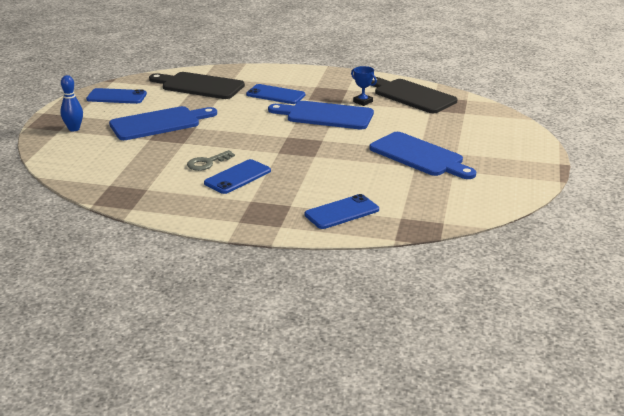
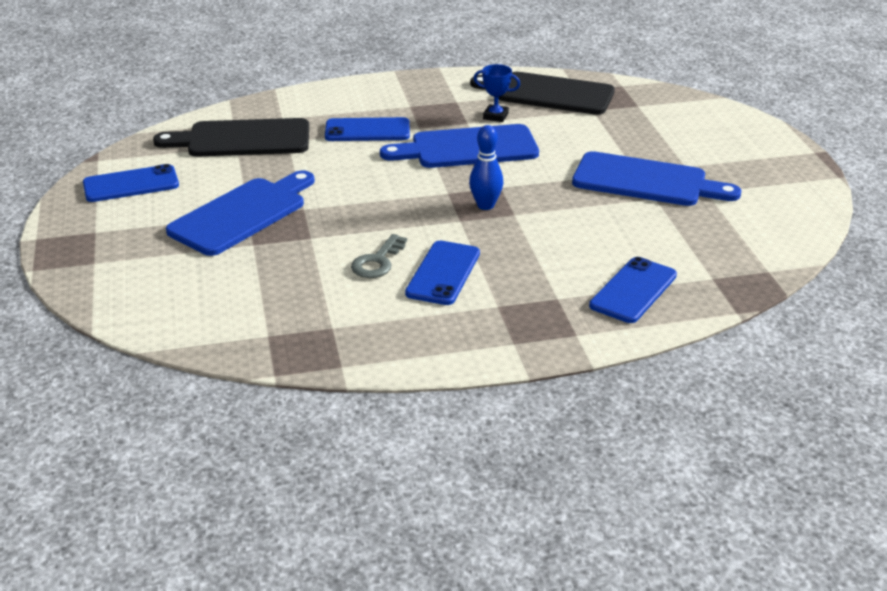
camera: 25 degrees left, 5 degrees up
(74, 129) = (116, 255): blue bowling pin -> blue bowling pin (485, 205)

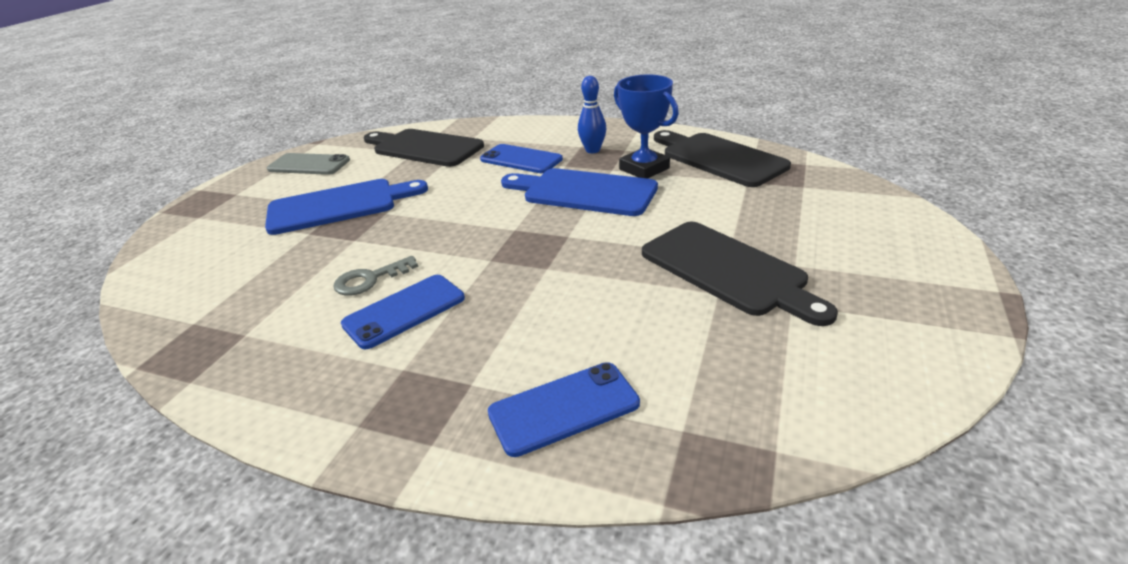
camera: 35 degrees right, 0 degrees up
(131, 184) = (309, 165): blue phone -> grey phone
(485, 205) = (531, 251): blue bowling pin -> blue bowling pin (593, 150)
(495, 116) = (644, 169): blue trophy -> blue trophy, size x1.70
(646, 181) = (728, 270): blue cutting board -> black cutting board

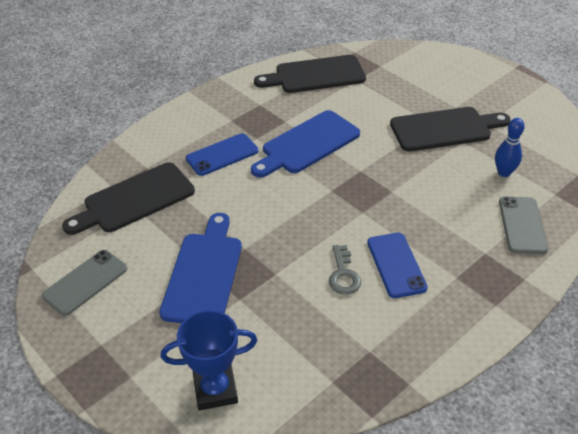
camera: 65 degrees left, 10 degrees up
(564, 408) = (522, 225): blue phone -> grey phone
(593, 150) = (245, 118): blue bowling pin -> blue bowling pin (504, 172)
(644, 169) = (299, 108): blue trophy -> blue trophy (215, 390)

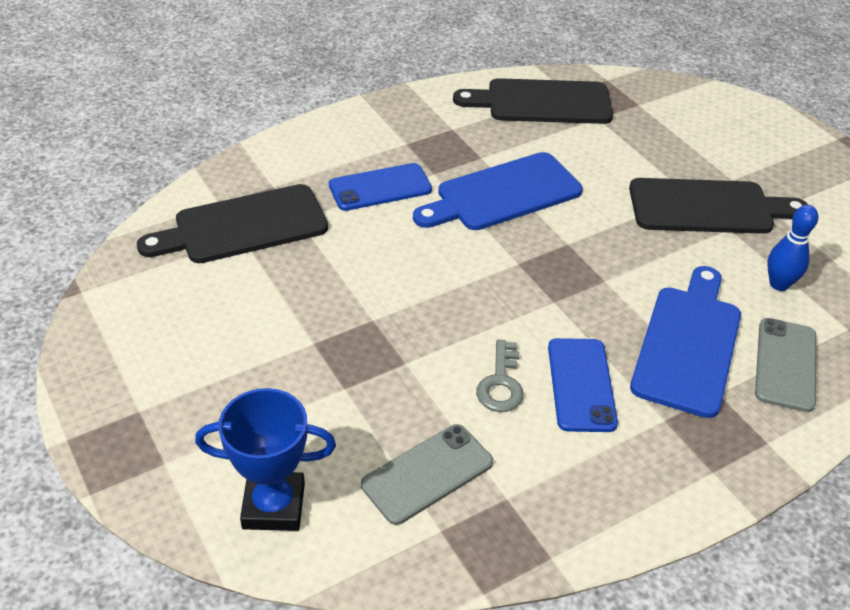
camera: 10 degrees right, 0 degrees up
(85, 282) = (144, 323): grey phone -> grey phone (427, 474)
(204, 274) = (306, 343): blue cutting board -> blue cutting board (688, 344)

